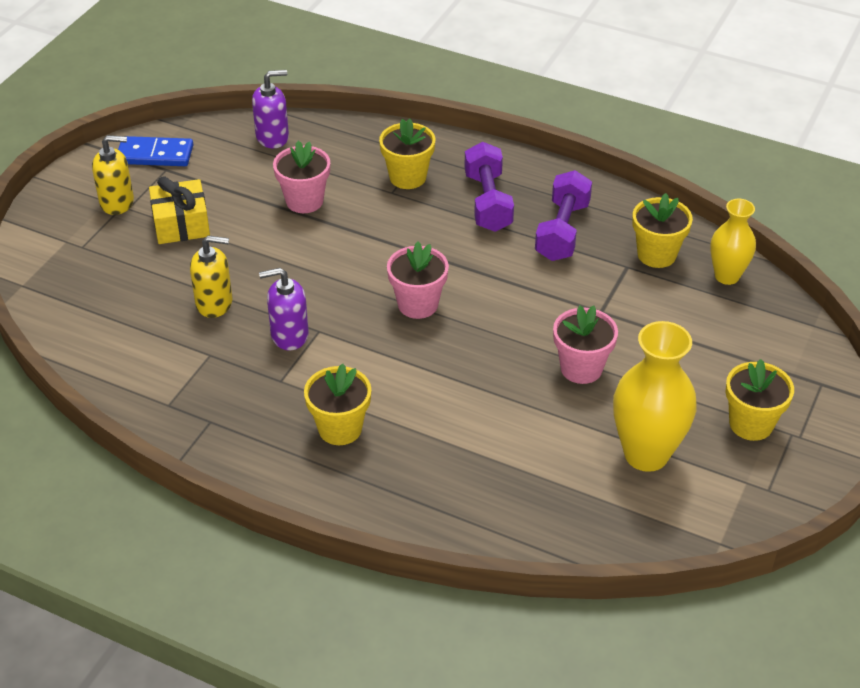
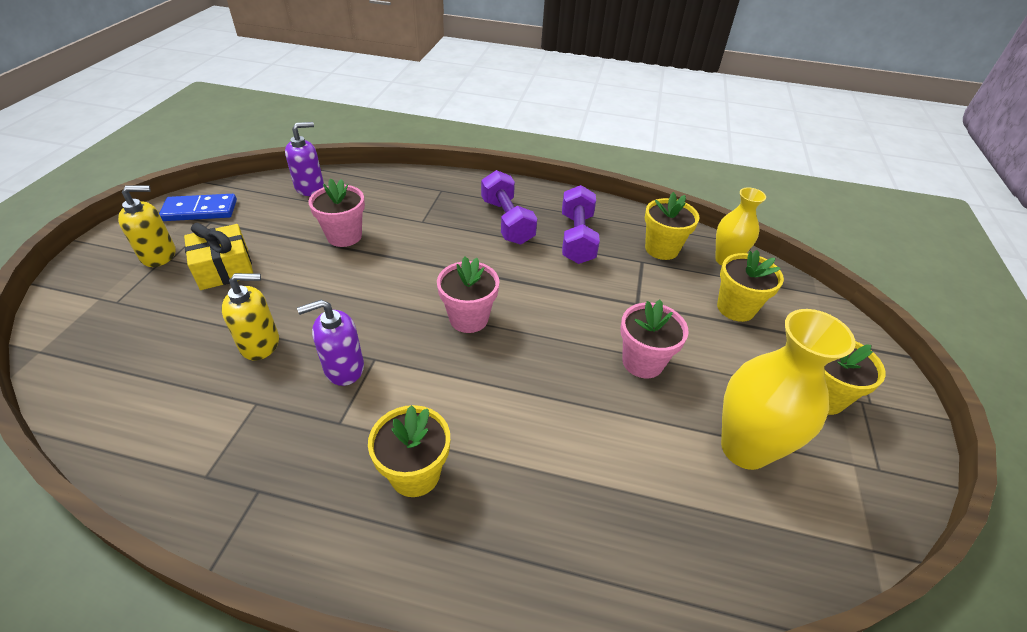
camera: 15 degrees left, 0 degrees up
(407, 177) = (433, 208): yellow flower pot -> yellow flower pot (735, 308)

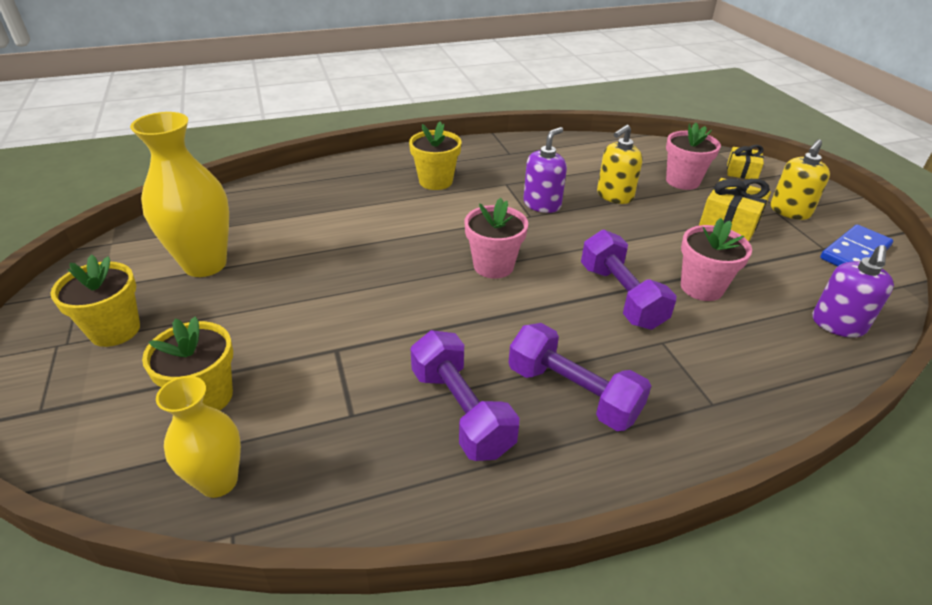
camera: 150 degrees right, 5 degrees down
(89, 312) = (741, 171): none -> yellow gift
(406, 254) = (620, 296): none -> purple dumbbell
(642, 362) = (310, 293): pink flower pot -> pink flower pot (682, 181)
(661, 249) = (329, 453): yellow flower pot -> none

